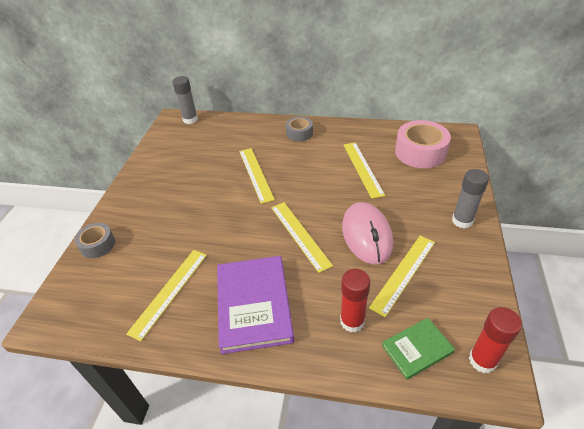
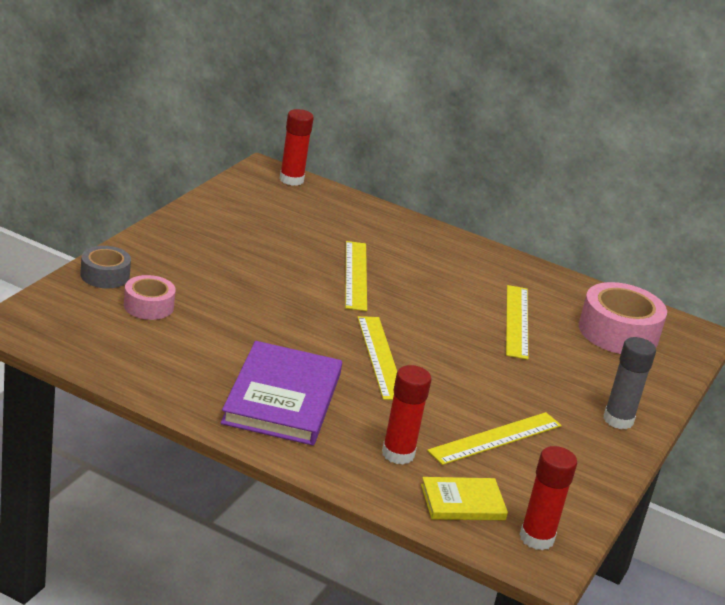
camera: 10 degrees right, 15 degrees down
(135, 259) = (148, 306): none -> pink tape
(169, 292) = (180, 351): yellow ruler -> none
(190, 119) = (291, 180): grey glue stick -> red glue stick
(299, 133) = (449, 251): grey tape -> none
(366, 235) = (472, 388): pink mouse -> none
(417, 349) = (462, 502): green book -> yellow book

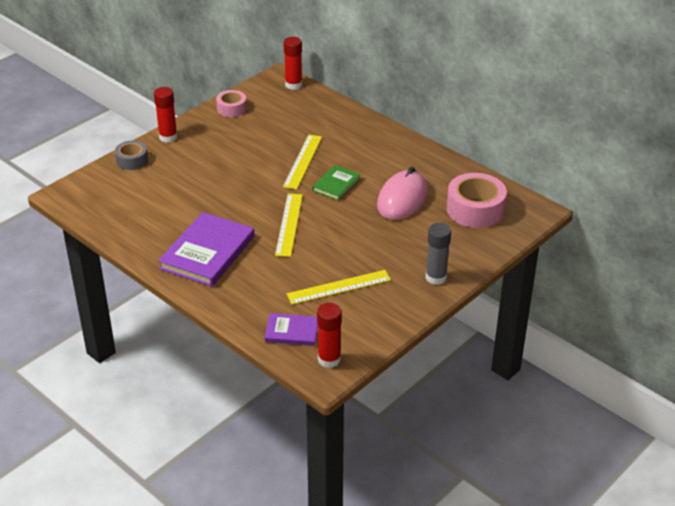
camera: 20 degrees right, 10 degrees up
(148, 306) = (150, 183): pink tape -> pink tape (231, 108)
(398, 454) = (265, 295): red glue stick -> red glue stick (168, 137)
(418, 304) = (336, 184): none -> green book
(462, 502) = (292, 331): yellow book -> purple book
(517, 321) = (402, 199): yellow ruler -> pink mouse

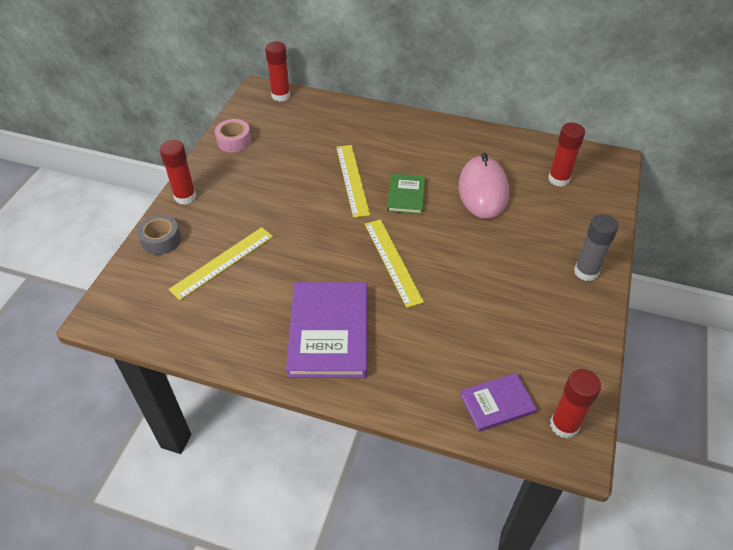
camera: 25 degrees left, 10 degrees up
(339, 287) = (502, 322): yellow ruler -> yellow ruler (222, 262)
(475, 209) = (558, 179): pink tape -> red glue stick

